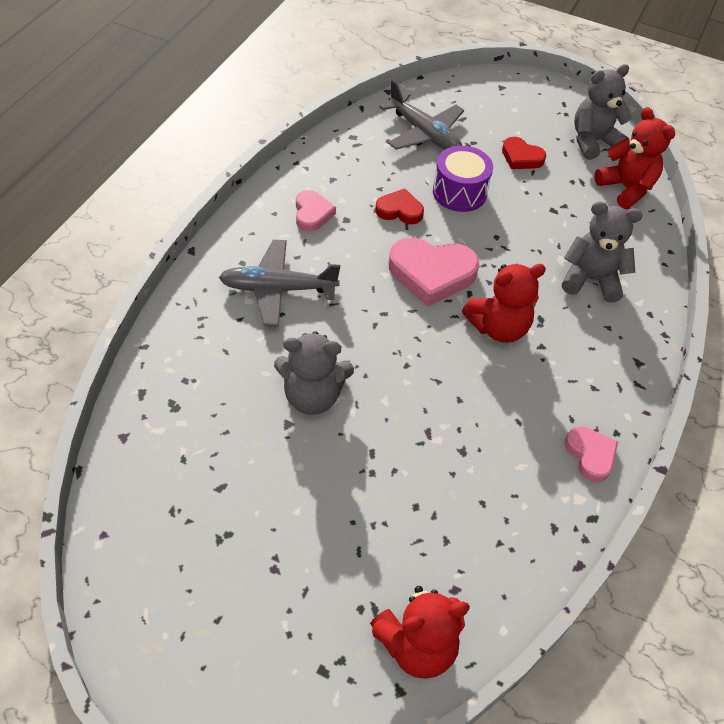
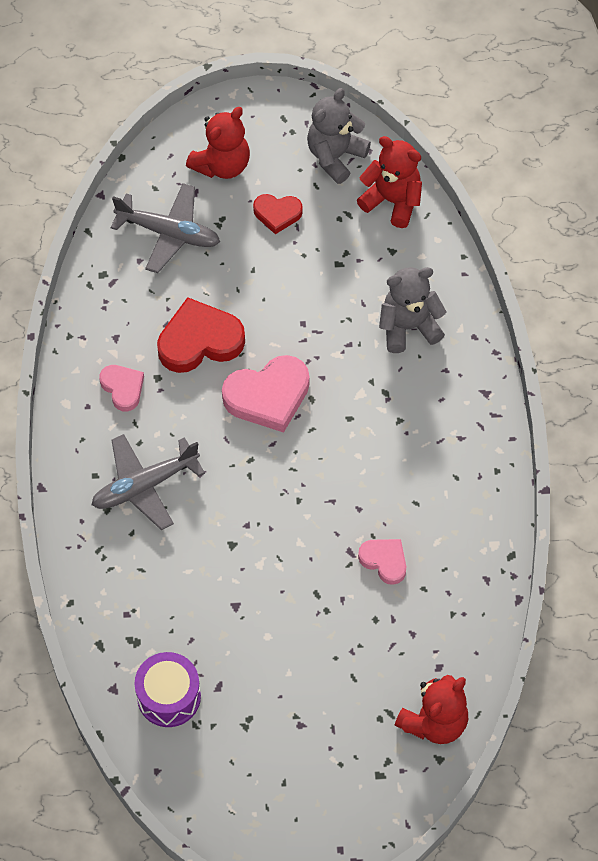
camera: 25 degrees left, 10 degrees up
(312, 396) = (239, 571): grey teddy bear -> none
(399, 210) = (199, 341): red heart -> red heart, size x1.75
(459, 192) = (242, 289): purple drum -> purple drum (169, 696)
(498, 327) = (354, 421): red teddy bear -> red teddy bear (222, 164)
(590, 455) = (485, 502): pink heart -> pink heart (384, 561)

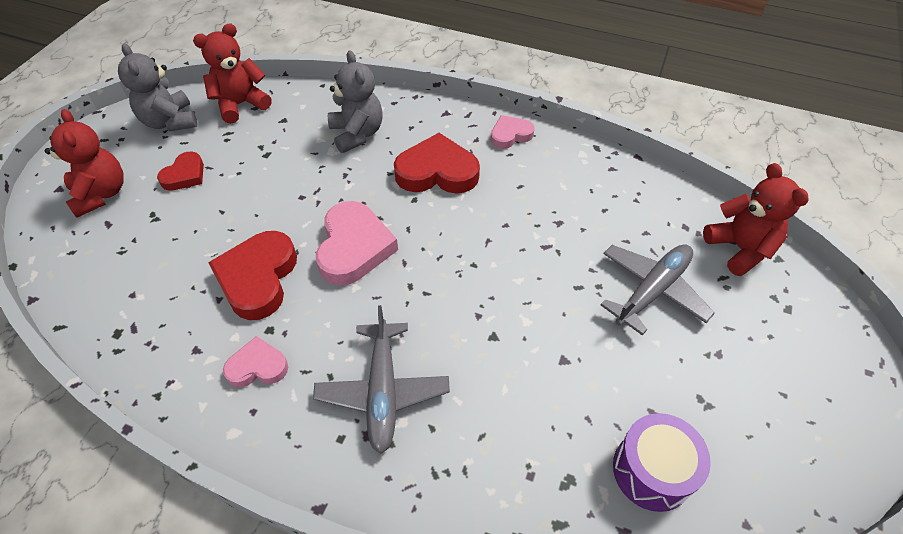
camera: 65 degrees left, 10 degrees down
(169, 233) = (127, 258): grey plane -> grey plane (652, 290)
(384, 561) = (566, 226): pink heart -> pink heart (510, 135)
(395, 422) = (437, 172): none -> red heart
(408, 327) = (357, 134): grey teddy bear -> grey teddy bear turned 150 degrees clockwise

